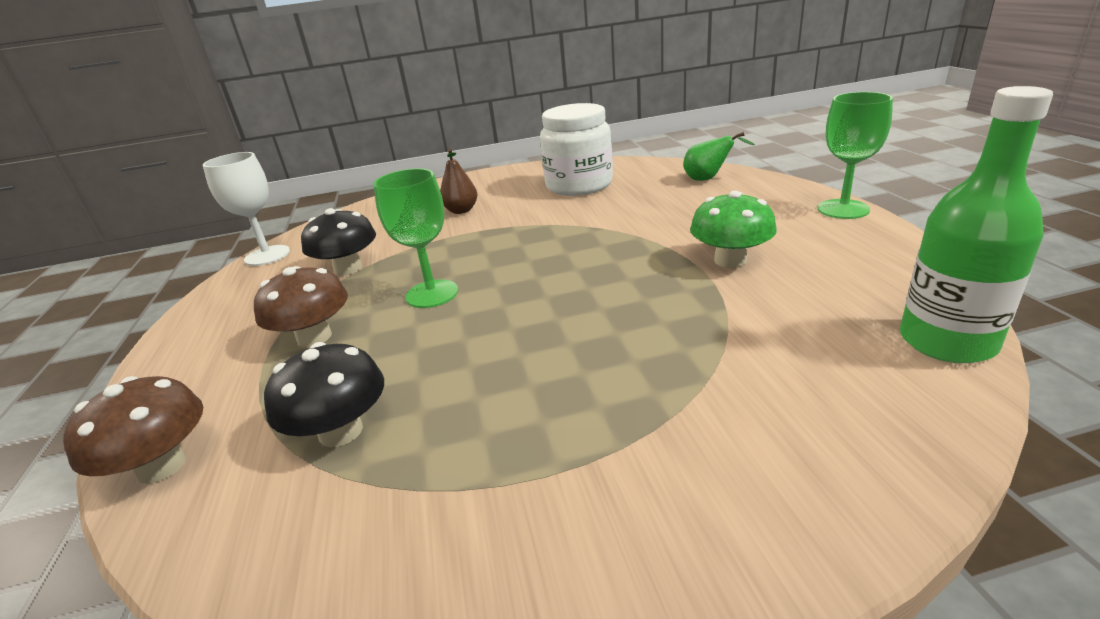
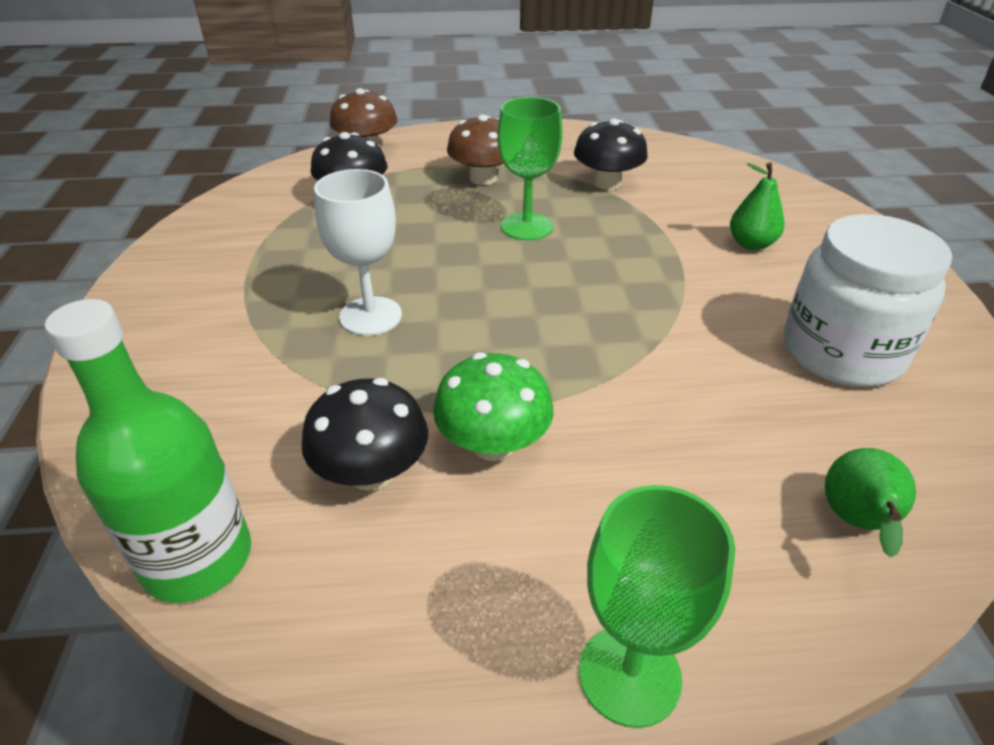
camera: 95 degrees right, 10 degrees up
(267, 255) = (658, 142): white goblet -> white goblet (370, 316)
(461, 211) = (751, 244): brown pear -> green pear
(796, 295) = (371, 472): none -> black mushroom

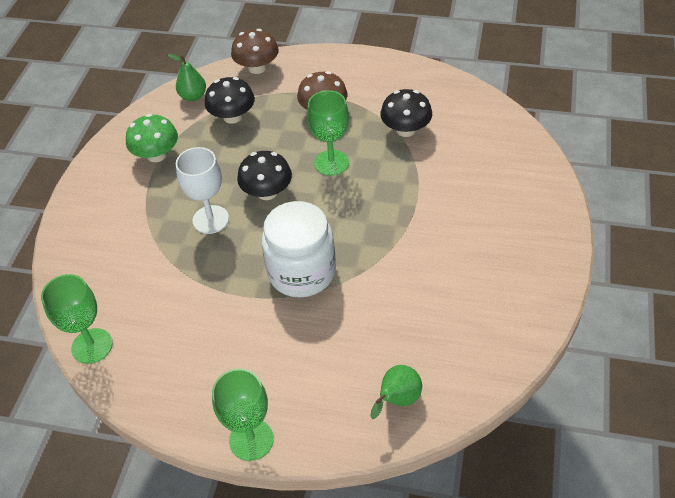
camera: 20 degrees right, 10 degrees up
(197, 559) = (92, 346): green bottle -> green goblet
(371, 472) = (179, 319): black mushroom -> black mushroom (267, 192)
(493, 443) = (243, 316): green mushroom -> green mushroom (156, 155)
(751, 244) = (469, 205): green pear -> green pear (193, 96)
(841, 352) = (466, 300): white jar -> white jar (302, 272)

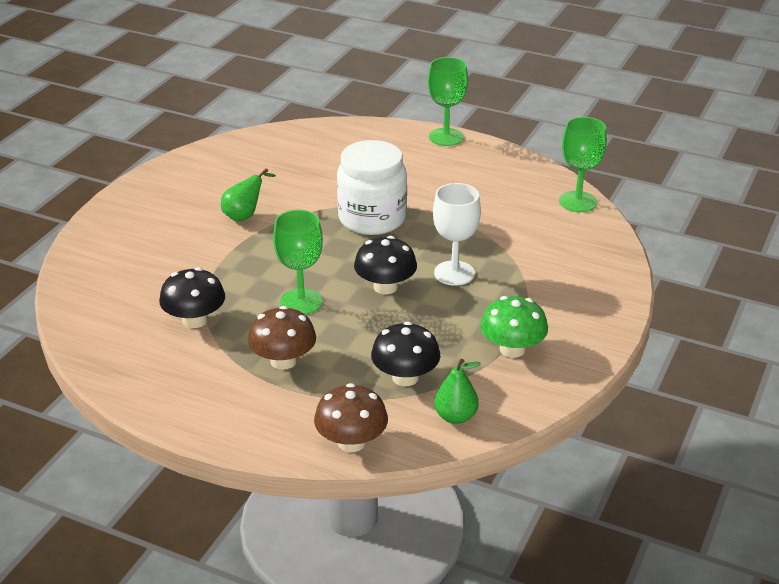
camera: 170 degrees left, 15 degrees down
(397, 400) = (326, 139): green pear -> green pear (245, 216)

